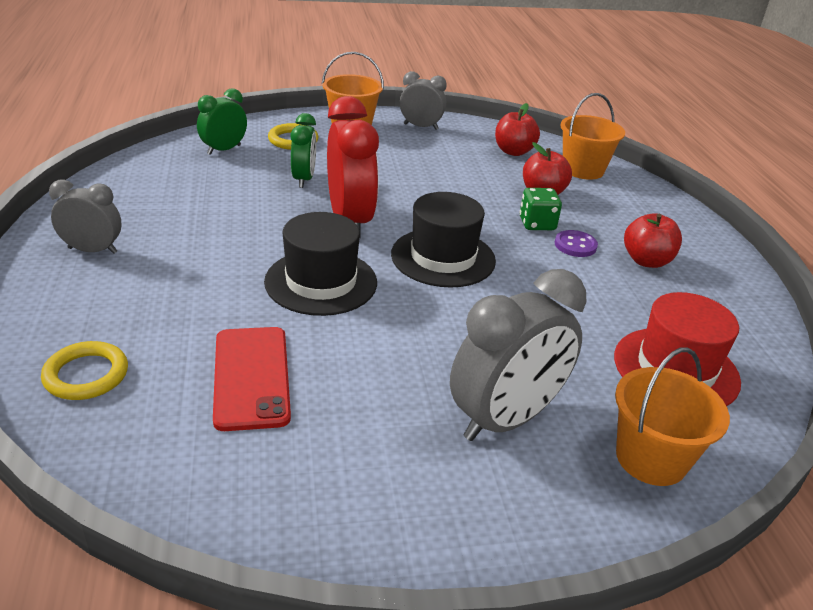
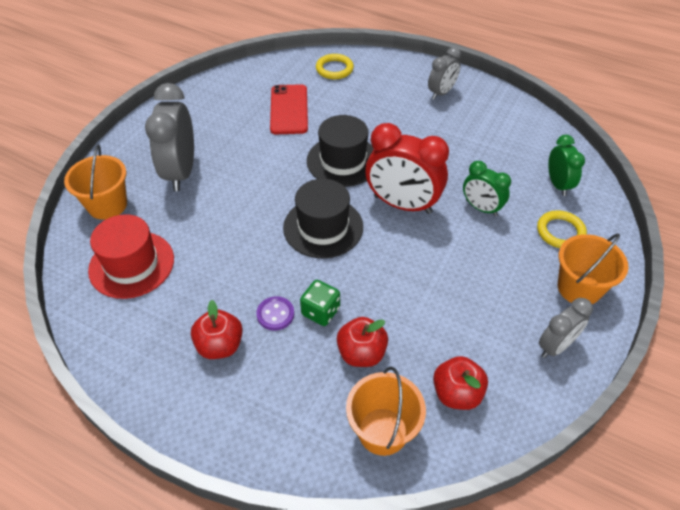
camera: 130 degrees right, 15 degrees up
(251, 377) = (289, 109): red phone -> red phone turned 60 degrees clockwise

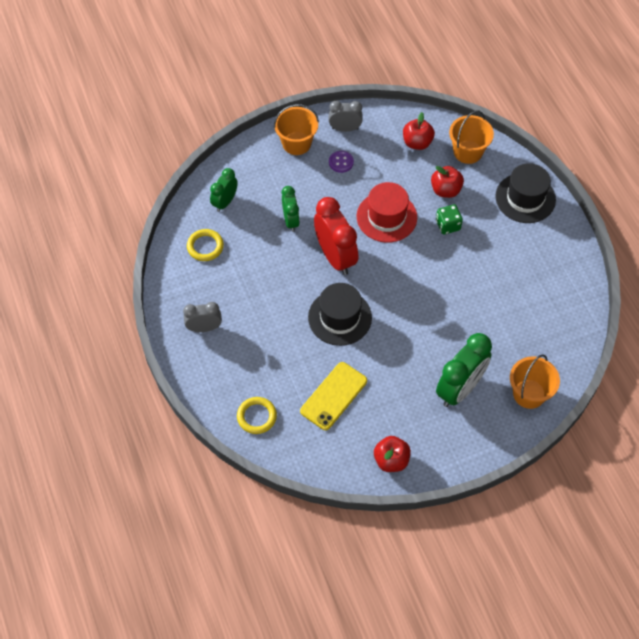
camera: 140 degrees left, 10 degrees up
(131, 264) = (538, 331): red hat -> red hat (386, 217)
(181, 172) = (460, 389): grey clock -> green clock
(220, 346) = (517, 244): red apple -> red apple (391, 460)
(275, 314) = (474, 241): purple button -> purple button (341, 162)
(289, 109) = (334, 396): red phone -> yellow phone
(323, 227) = (400, 276): black hat -> black hat (525, 198)
(560, 232) = (264, 175): yellow ring -> yellow ring (205, 246)

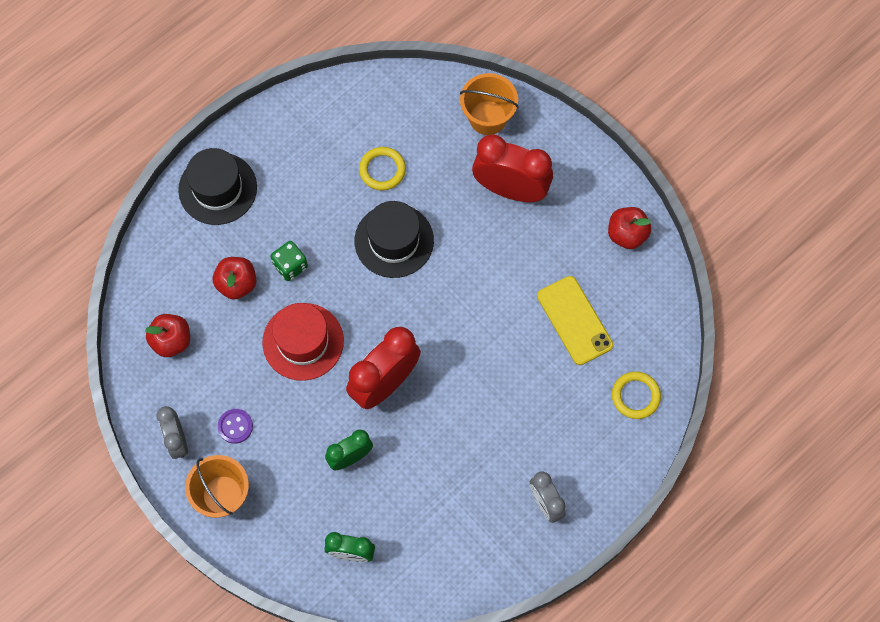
camera: 110 degrees left, 10 degrees up
(205, 246) = (428, 550): yellow ring -> yellow ring (382, 170)
(334, 396) = (574, 320): yellow phone -> yellow phone turned 45 degrees clockwise
(340, 317) = (469, 349): black hat -> black hat (394, 240)
(460, 389) = (510, 189): green clock -> red clock
(468, 152) = (166, 274): orange bucket -> none

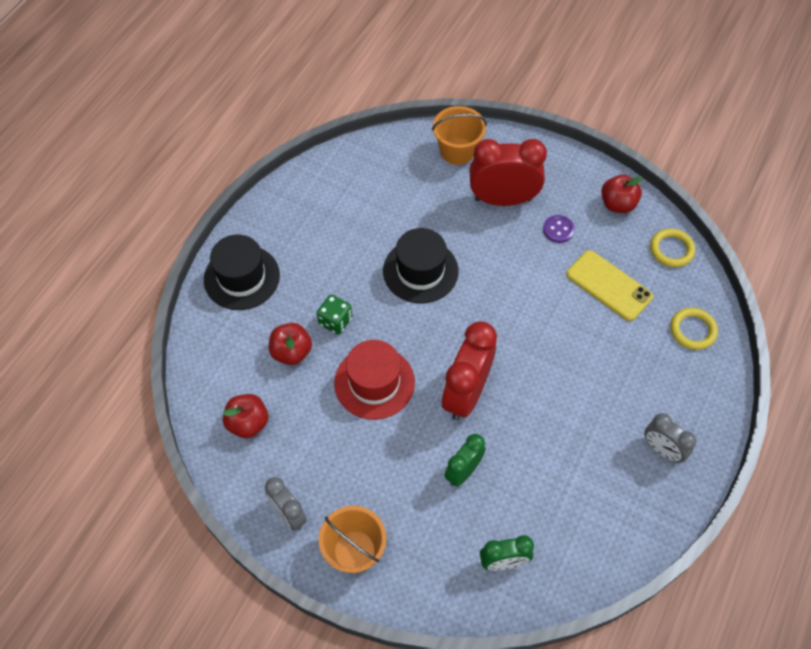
camera: 20 degrees left, 10 degrees down
(235, 426) = (341, 481): purple button -> purple button (558, 230)
(382, 170) = (385, 218): yellow ring -> yellow ring (671, 250)

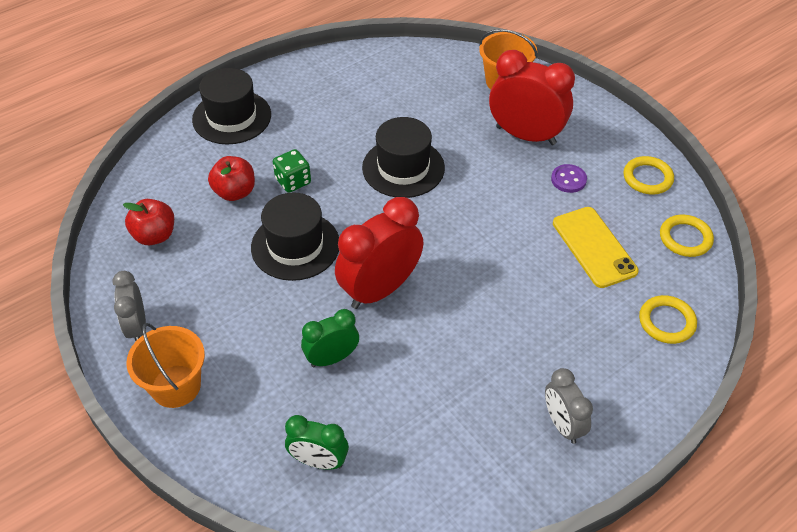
camera: 25 degrees right, 10 degrees down
(374, 382) = (295, 246): red hat -> black hat
(617, 204) = (647, 178): red apple -> yellow ring

